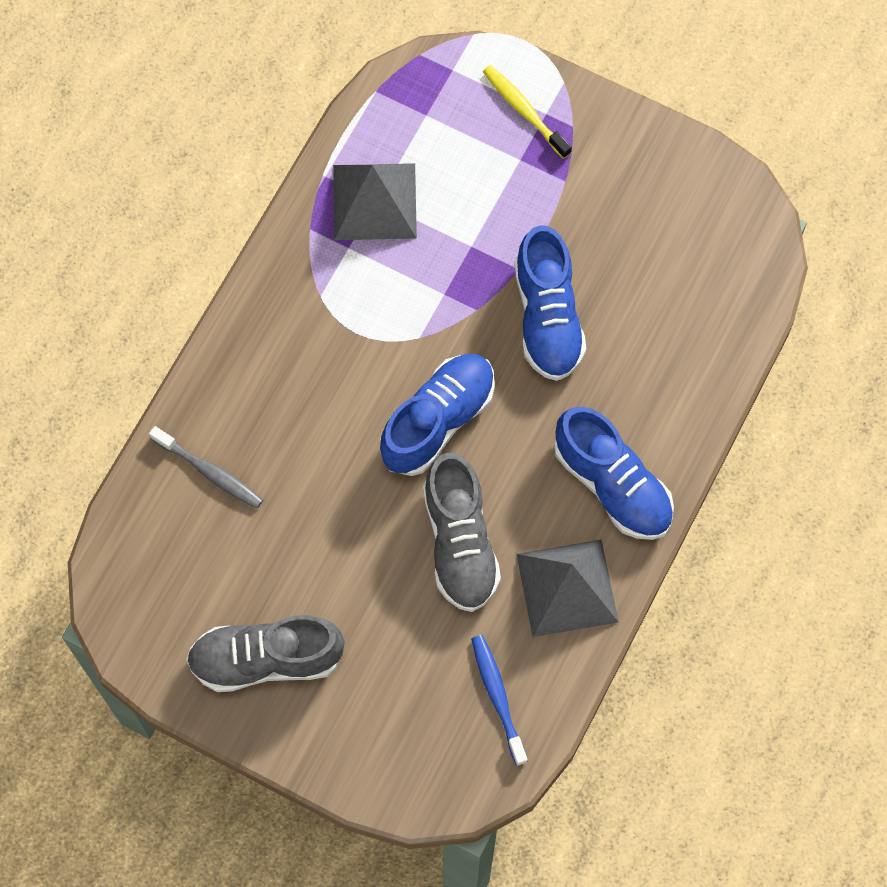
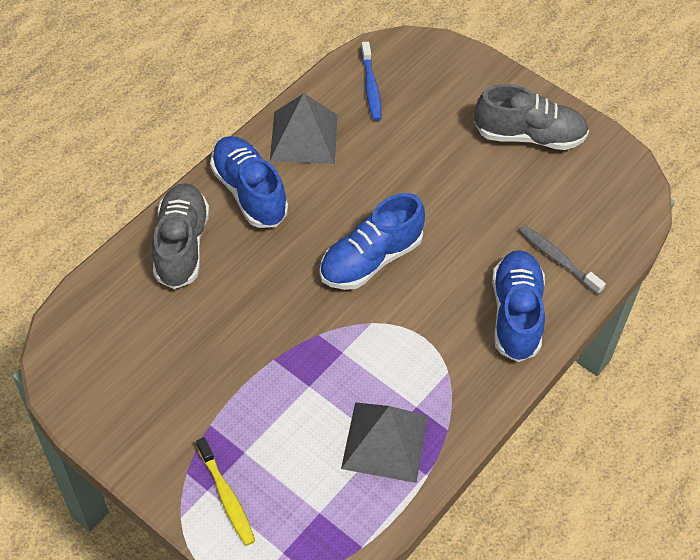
camera: 170 degrees left, 15 degrees down
(460, 542) = (374, 178): grey shoe -> grey shoe (181, 245)
(547, 317) = (261, 317): blue shoe -> blue shoe (516, 314)

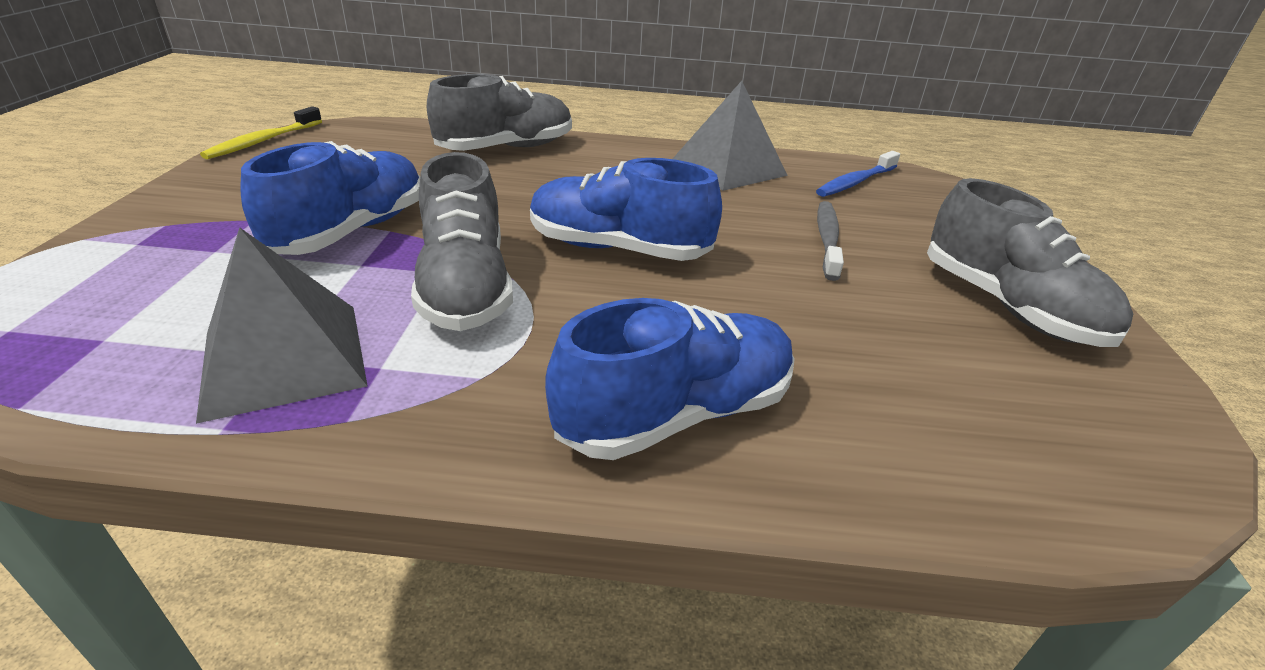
camera: 55 degrees right, 20 degrees down
(226, 497) = (125, 258): yellow toothbrush -> yellow toothbrush (263, 141)
(249, 192) = (616, 160): blue shoe -> blue shoe (351, 231)
(365, 347) = (465, 287): none -> grey shoe
(557, 259) = (853, 421): grey toothbrush -> grey toothbrush (827, 239)

